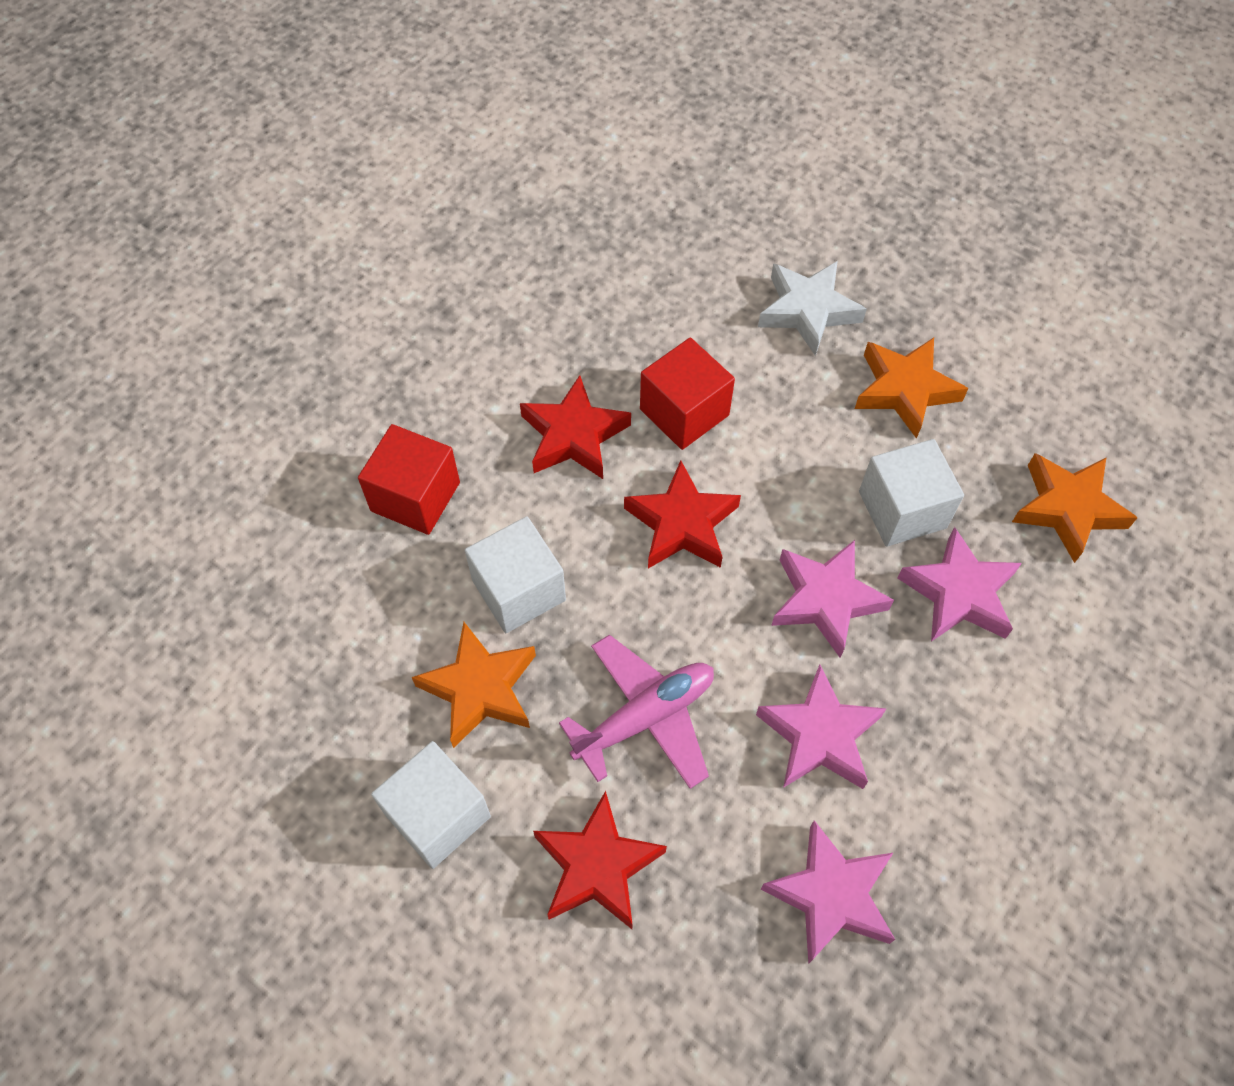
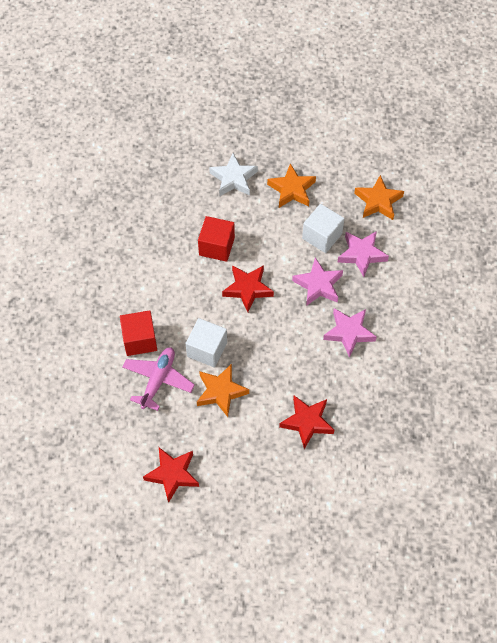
camera: 35 degrees left, 0 degrees up
(437, 815) = (240, 442): white cube -> none
(574, 435) = (181, 280): red star -> red star (172, 474)
(645, 717) = (286, 364): pink plane -> pink plane (158, 380)
(831, 895) = (388, 381): pink star -> none

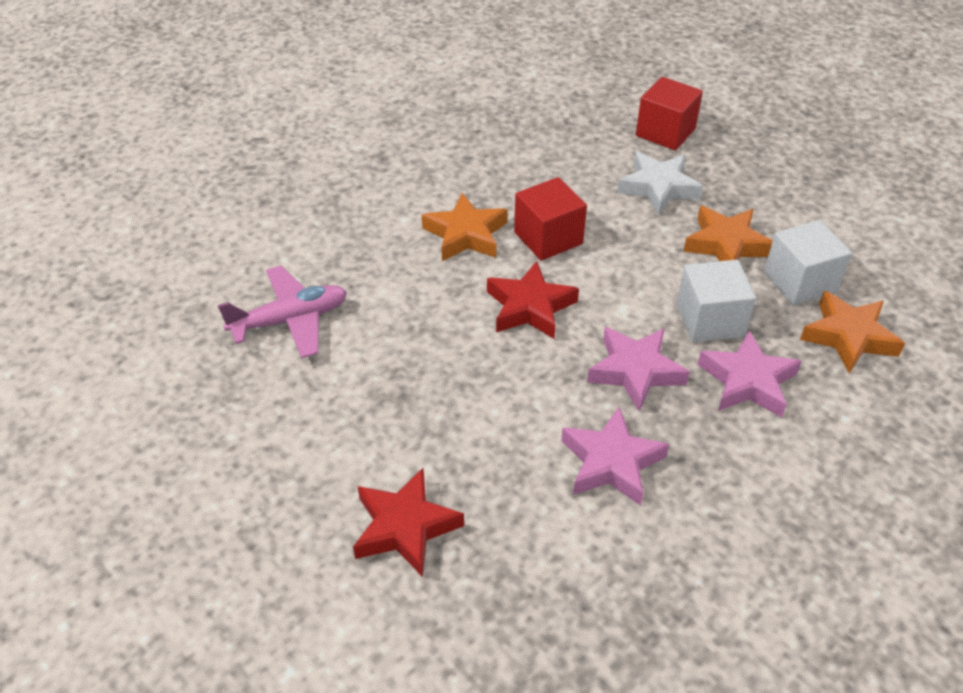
camera: 45 degrees right, 15 degrees down
(140, 340) = (329, 265): red cube -> red cube (665, 132)
(172, 474) = (157, 436): red star -> none
(207, 349) = (391, 333): white cube -> white cube (800, 282)
(221, 392) = (343, 392): orange star -> orange star (466, 234)

